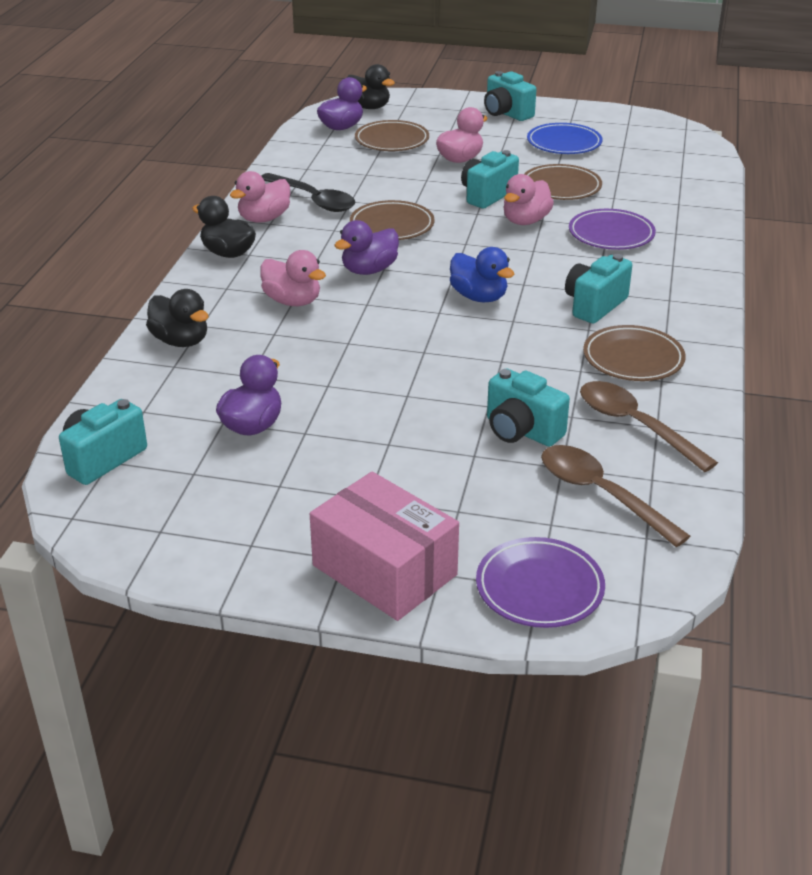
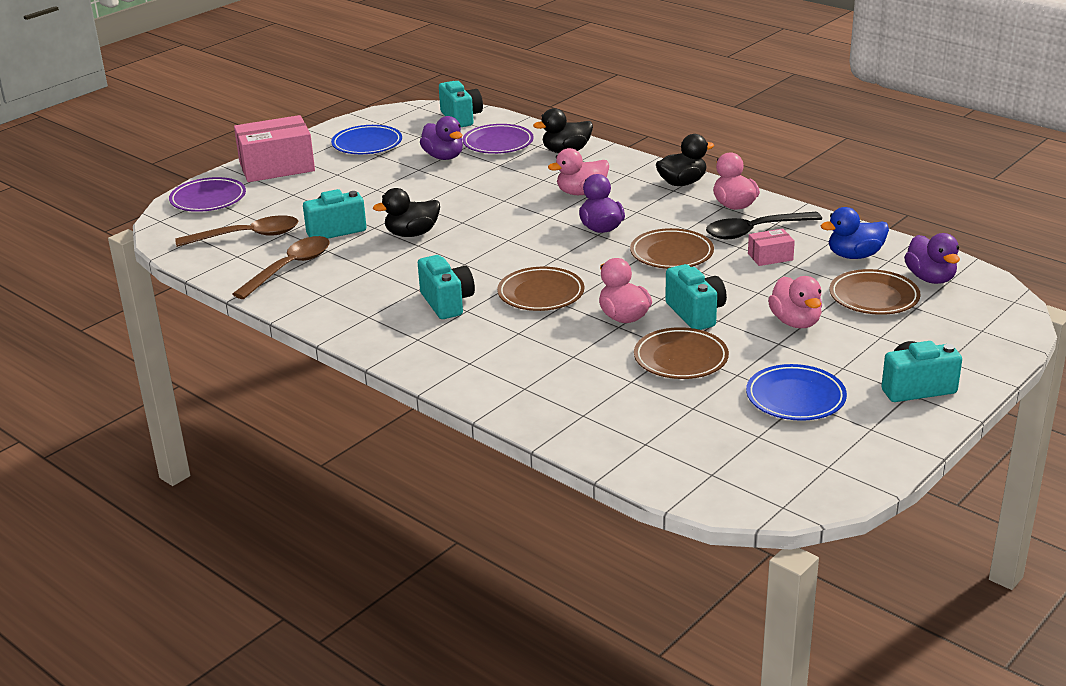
camera: 120 degrees right, 5 degrees down
(248, 512) = (367, 144): none -> blue plate
(358, 185) = (770, 257): none -> pink box
(368, 107) = (986, 306): black duck -> black duck (412, 234)
(479, 297) = (512, 260): blue duck -> blue duck (854, 255)
(611, 234) = (555, 352): purple plate -> purple plate (498, 143)
(633, 359) = (359, 293): brown plate -> brown plate (541, 294)
(635, 425) = (290, 268): brown spoon -> brown spoon turned 45 degrees counterclockwise

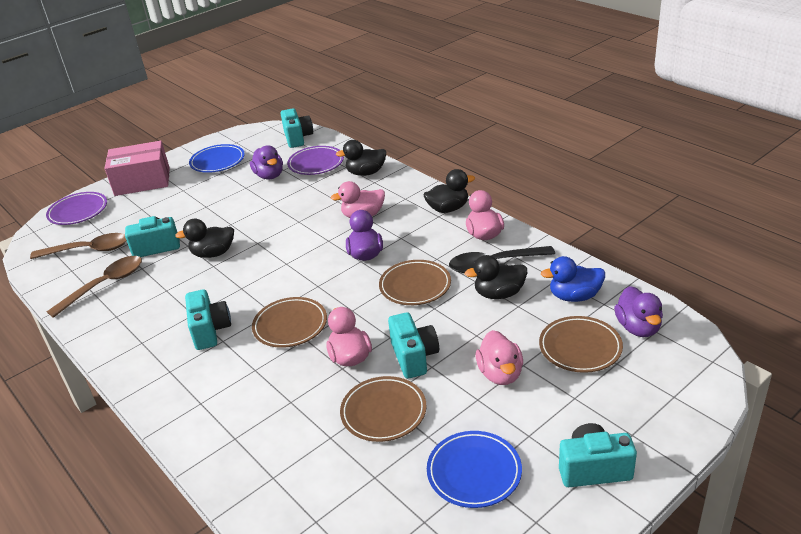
camera: 10 degrees right, 5 degrees up
(770, 257) = (499, 294): pink box -> black duck

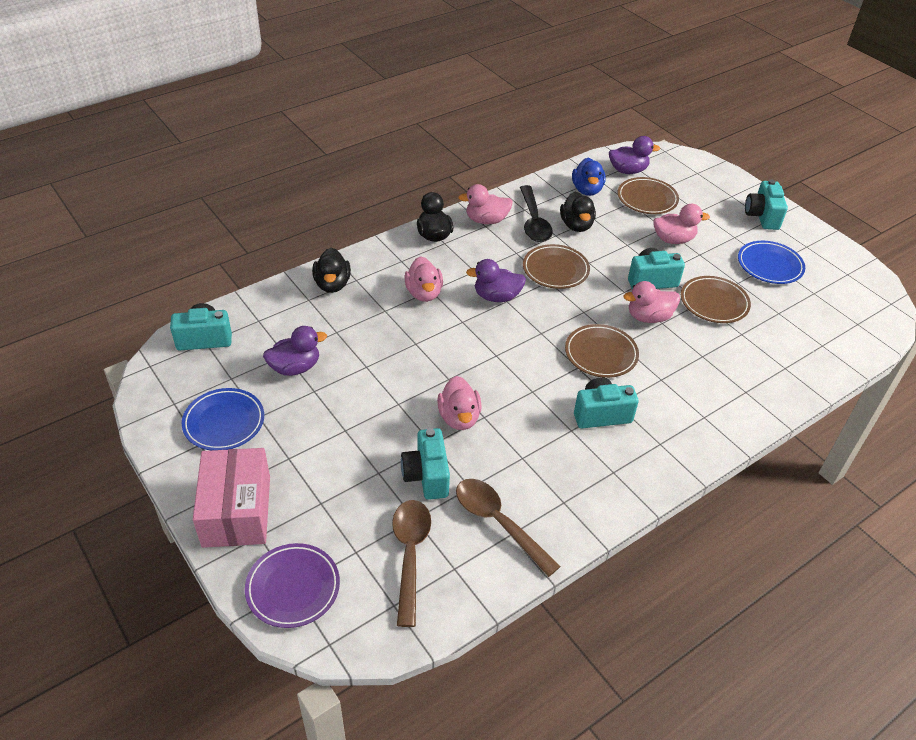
camera: 90 degrees left, 10 degrees up
(213, 253) = (459, 417): black duck -> pink duck
(316, 163) = (286, 324): purple plate -> none

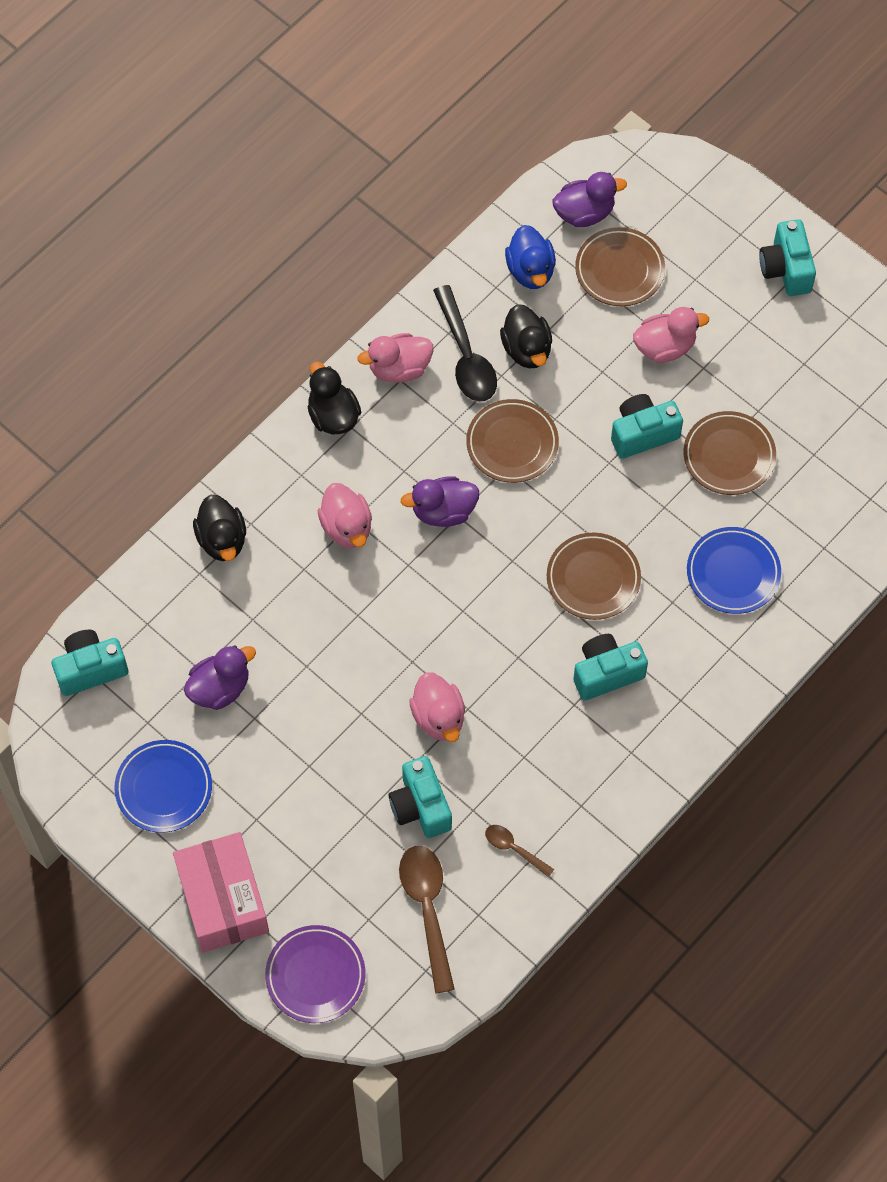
camera: 10 degrees left, 20 degrees up
(498, 523) = (514, 849): brown spoon -> brown spoon, size x0.53
(648, 317) = (646, 501): pink duck -> none
(769, 265) = (799, 368): blue plate -> blue plate (733, 573)

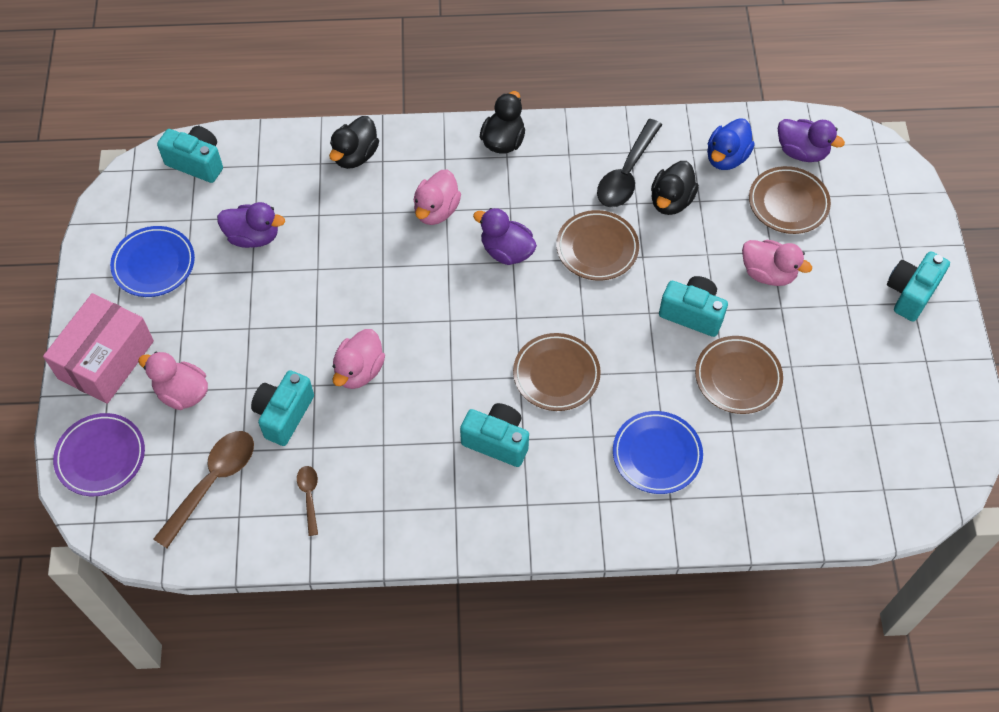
camera: 45 degrees right, 5 degrees down
(399, 368) = (575, 147): pink duck -> pink duck (182, 393)

